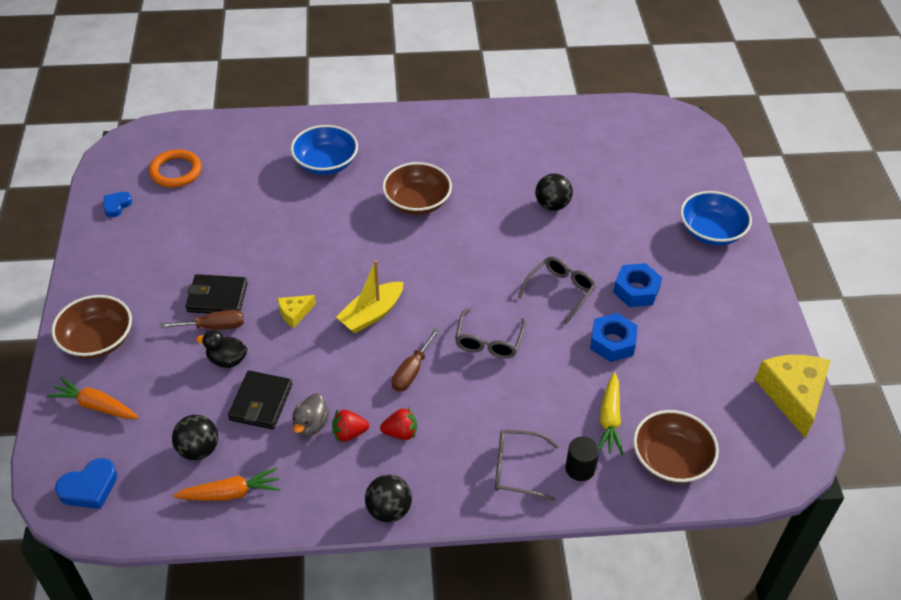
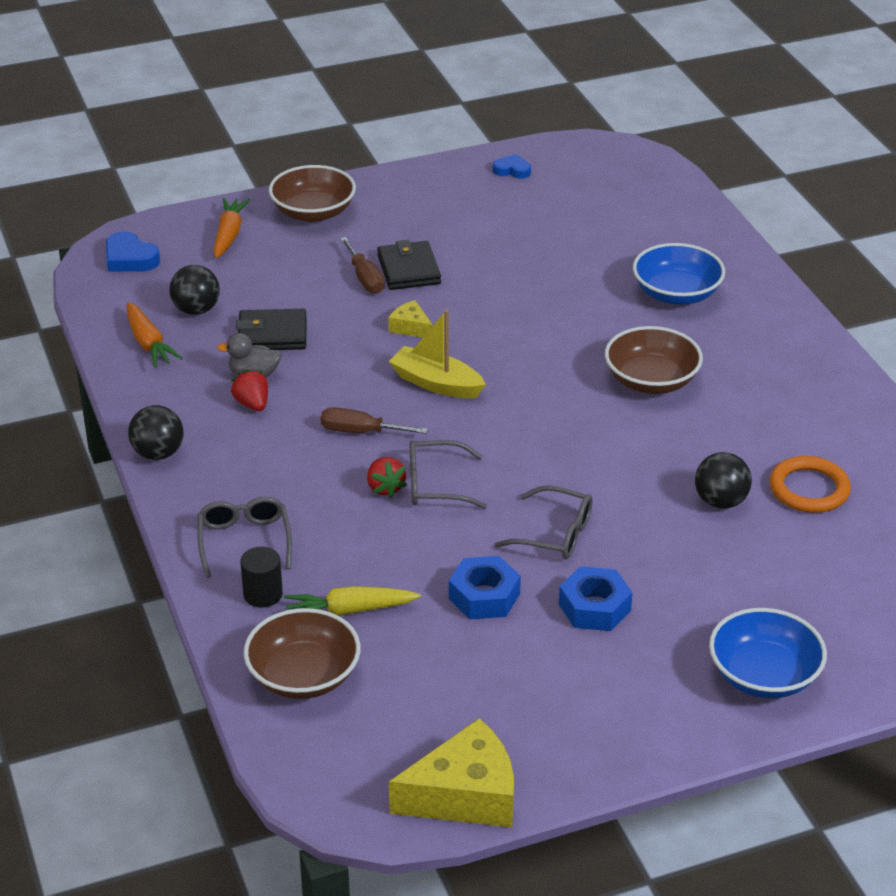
camera: 75 degrees right, 10 degrees down
(176, 171) = (591, 192): orange ring -> orange ring (809, 489)
(227, 360) = (322, 298): black duck -> none
(400, 433) = (266, 441): red strawberry -> red strawberry (385, 488)

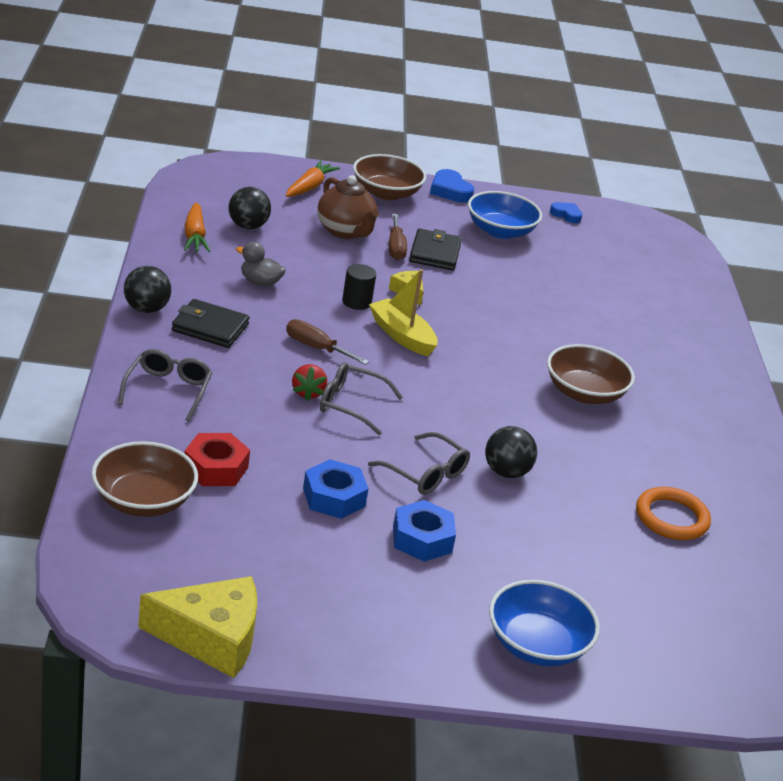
camera: 15 degrees right, 5 degrees down
(130, 258) = (222, 178): blue heart -> blue heart (450, 191)
(252, 404) = (244, 301): red strawberry -> none
(263, 594) = (154, 432): black cylinder -> black cylinder (356, 302)
(272, 334) = (294, 261): black wallet -> black wallet (210, 327)
(301, 277) = (345, 231): none -> brown teapot
(350, 610) = (215, 468): yellow carrot -> red nut
(676, 294) = (647, 340): blue bowl -> blue bowl (500, 231)
(720, 501) = (586, 500): black ball -> black ball (506, 472)

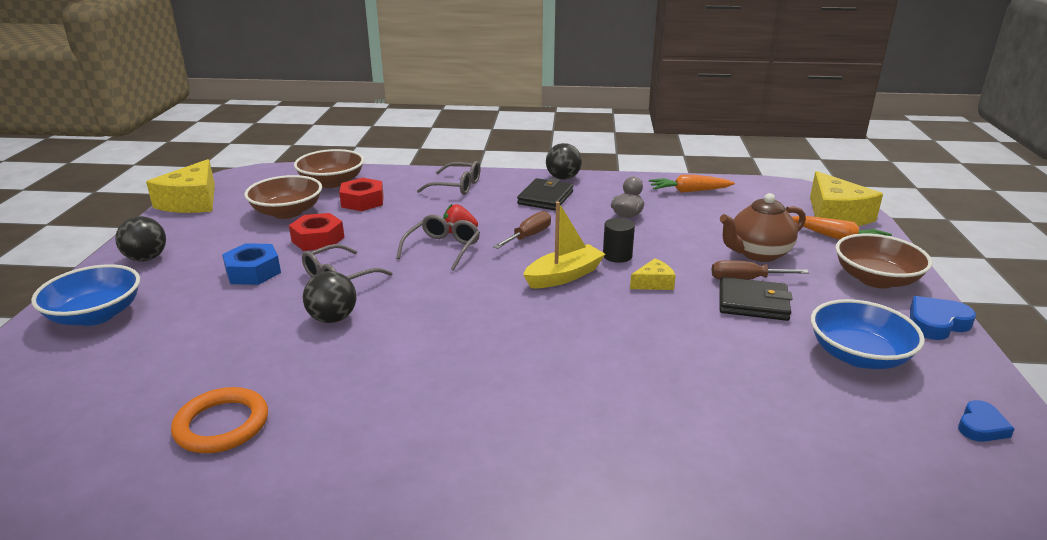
camera: 100 degrees right, 5 degrees down
(247, 226) = (725, 210): black ball -> black ball (146, 258)
(260, 175) = (835, 215): none -> yellow cheese
(334, 497) = (318, 239): blue nut -> red nut
(584, 393) = (477, 386): brown bowl -> brown bowl (287, 212)

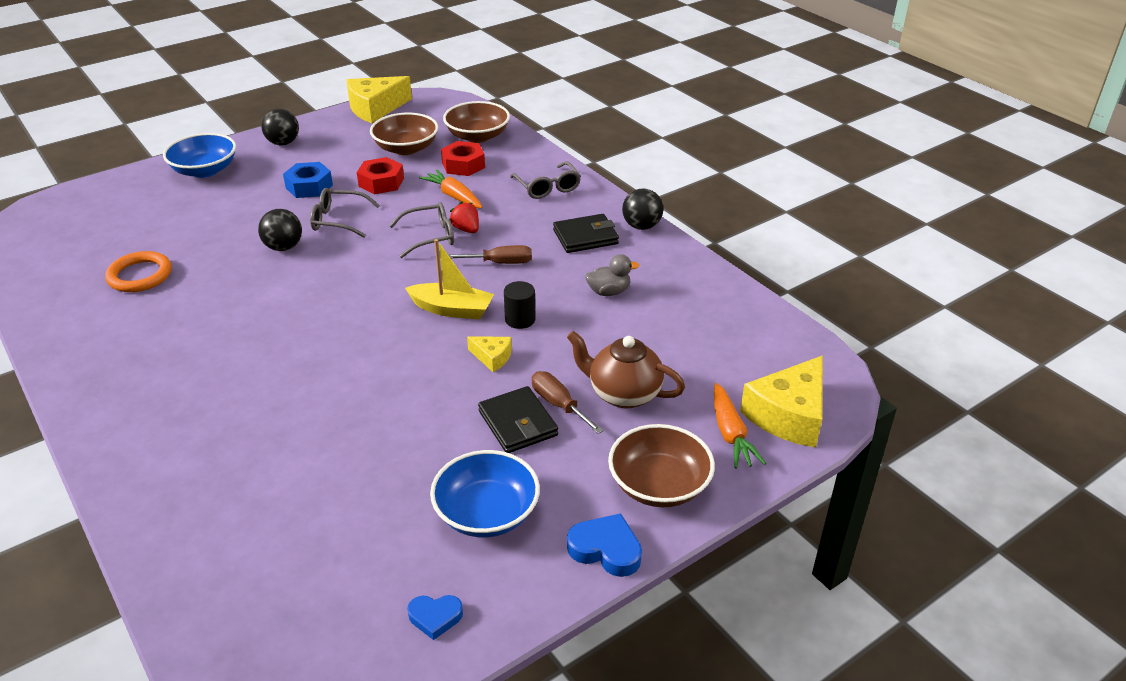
camera: 50 degrees right, 10 degrees up
(689, 191) = (715, 304): orange carrot -> orange carrot (454, 196)

